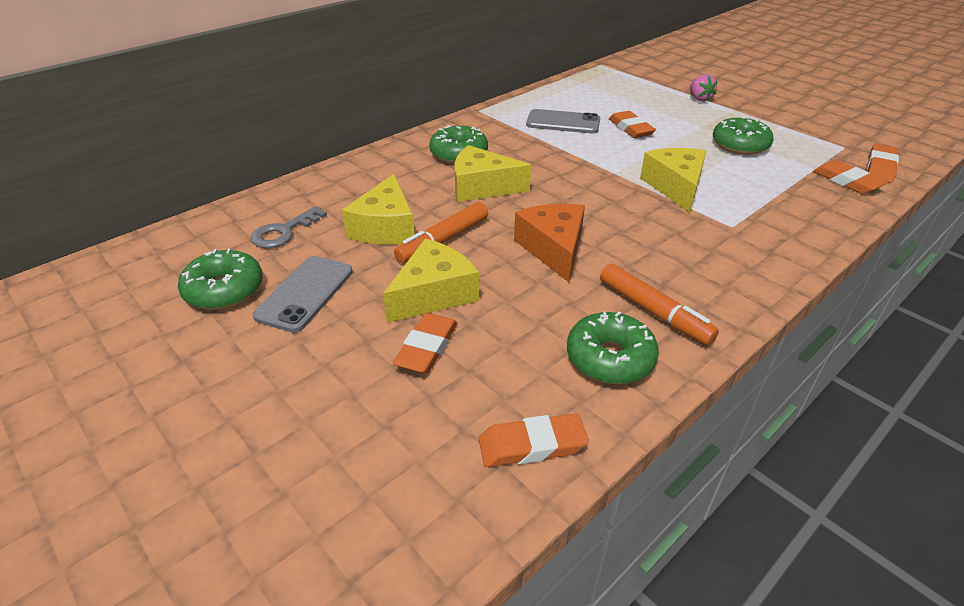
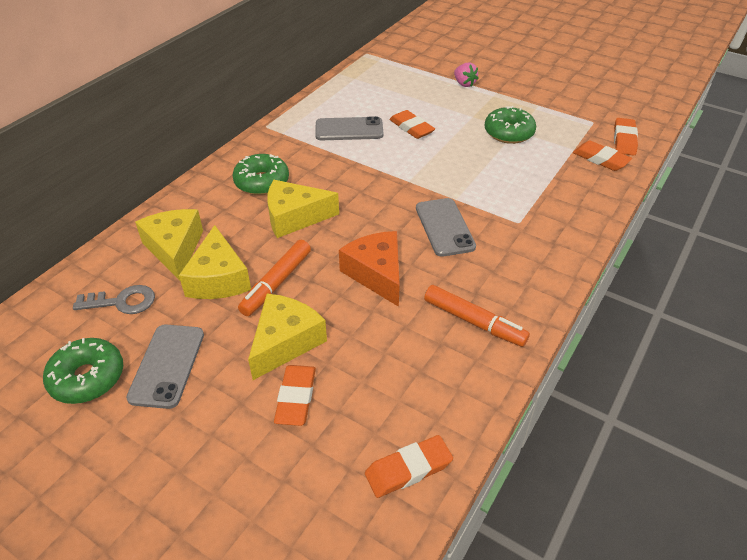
camera: 15 degrees left, 5 degrees up
(284, 232) = (122, 302): grey key -> grey key turned 120 degrees counterclockwise
(610, 358) = (449, 374): green donut -> none
(643, 218) = (444, 227): none -> grey phone
(675, 187) = (464, 188): yellow cheese -> yellow cheese (175, 249)

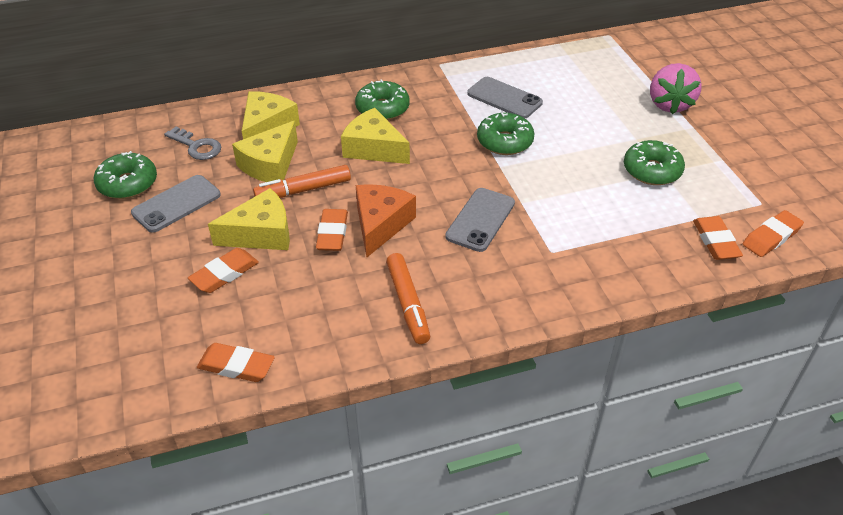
camera: 40 degrees right, 0 degrees up
(389, 161) = (504, 142): none -> green donut
(411, 128) = (562, 122): orange eraser -> orange eraser (332, 233)
(464, 84) = (669, 104): pink strawberry -> pink strawberry, size x1.76

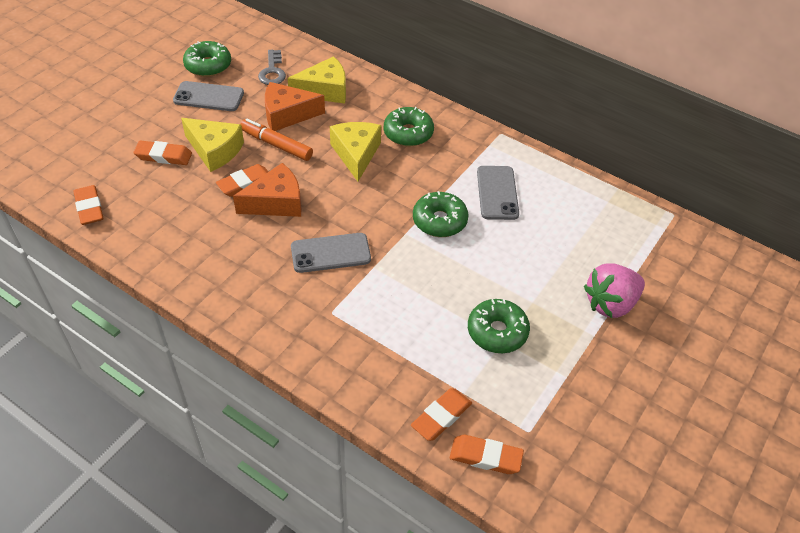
camera: 50 degrees right, 5 degrees up
(270, 165) = (287, 114): yellow cheese -> orange cheese
(408, 303) = (208, 259): orange marker -> none

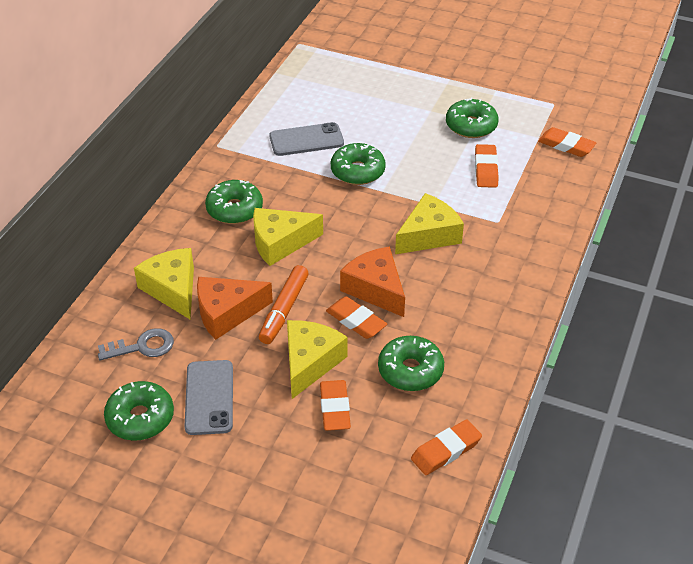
camera: 100 degrees left, 5 degrees down
(176, 205) = (410, 370): none -> green donut
(287, 114) = (227, 313): orange cheese -> orange cheese turned 90 degrees clockwise
(330, 253) = (429, 235): grey phone -> yellow cheese
(485, 457) = (586, 121): orange eraser -> orange eraser (486, 169)
(610, 304) = (414, 72): pink strawberry -> none

